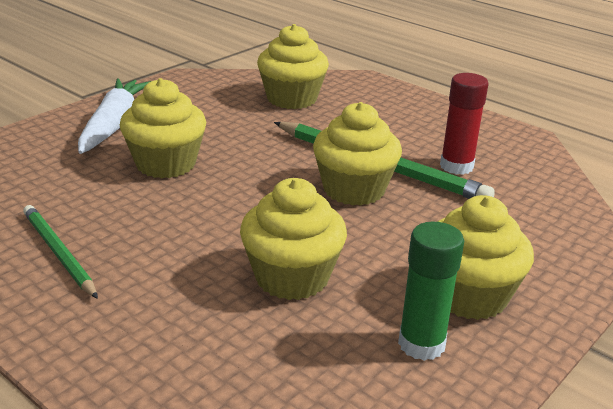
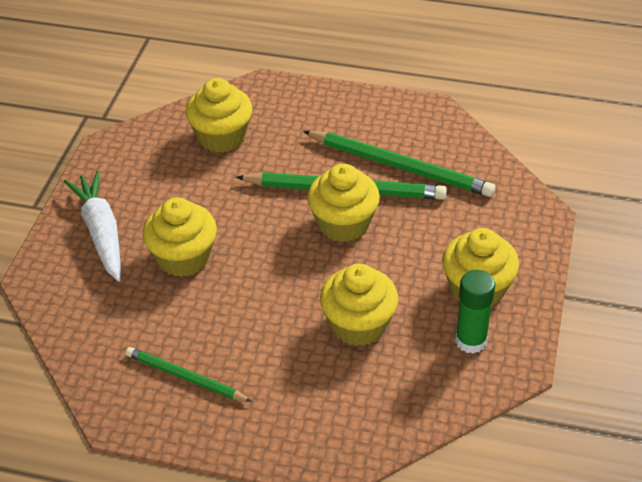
camera: 25 degrees left, 15 degrees up
(456, 166) = (400, 166): red glue stick -> green pencil

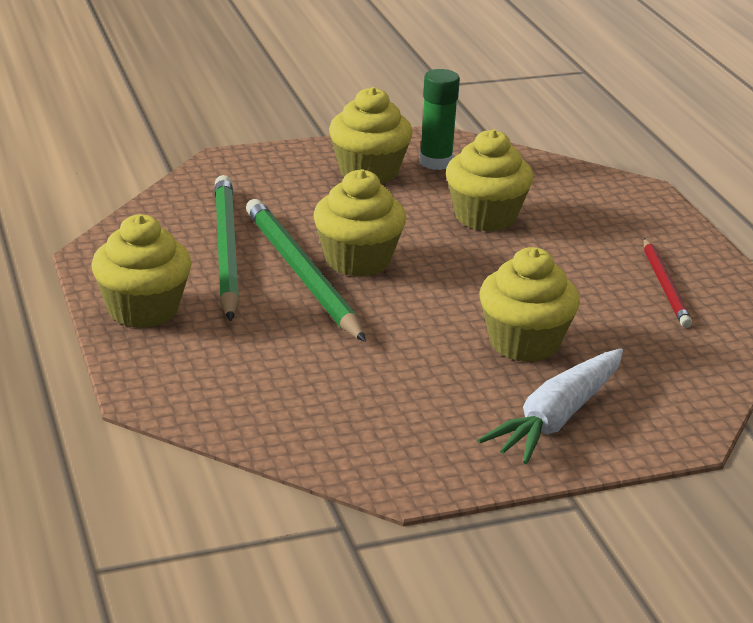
camera: 125 degrees left, 15 degrees down
(185, 377) = (665, 286): green pencil -> red pencil
(221, 137) = (291, 391): yellow cupcake -> yellow cupcake (143, 310)

